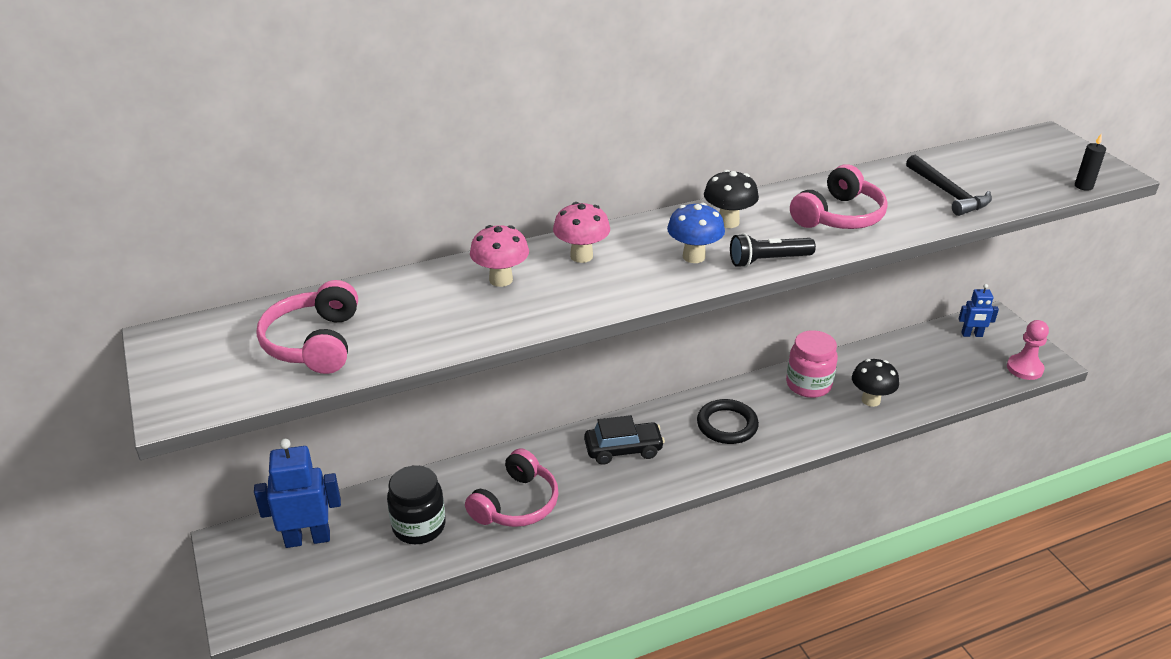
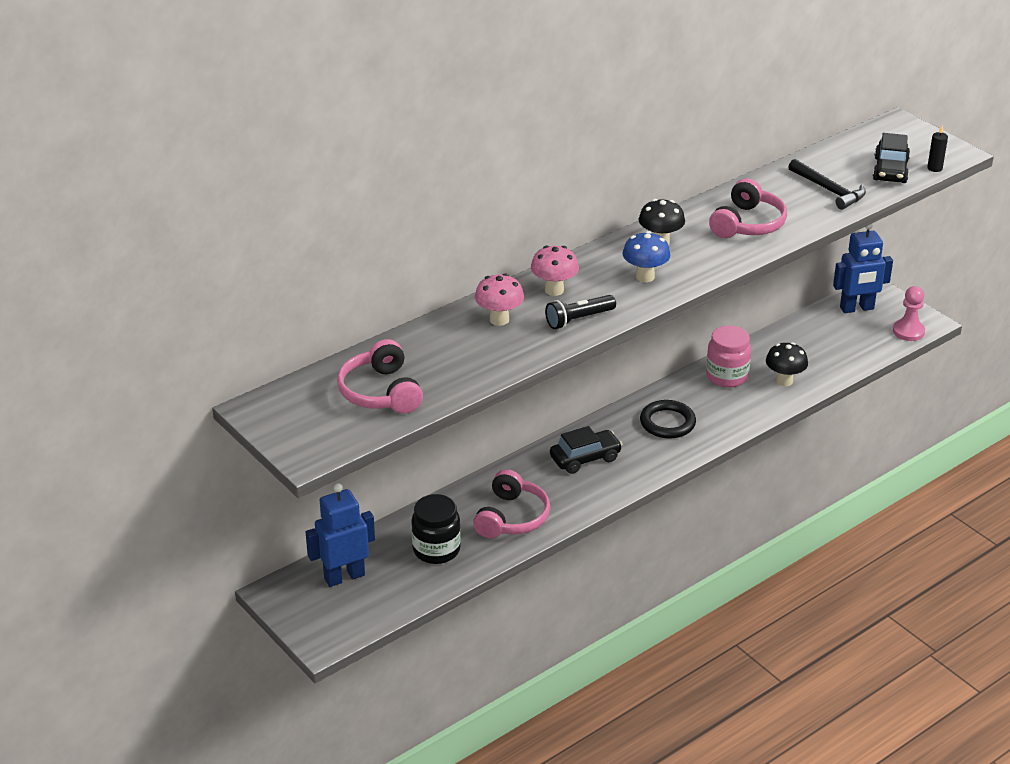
camera: 15 degrees left, 0 degrees up
(768, 260) = (705, 271): black flashlight -> black flashlight (578, 319)
(972, 335) = (857, 308): blue robot -> blue robot, size x1.75
(1028, 182) = (890, 170): none -> black car

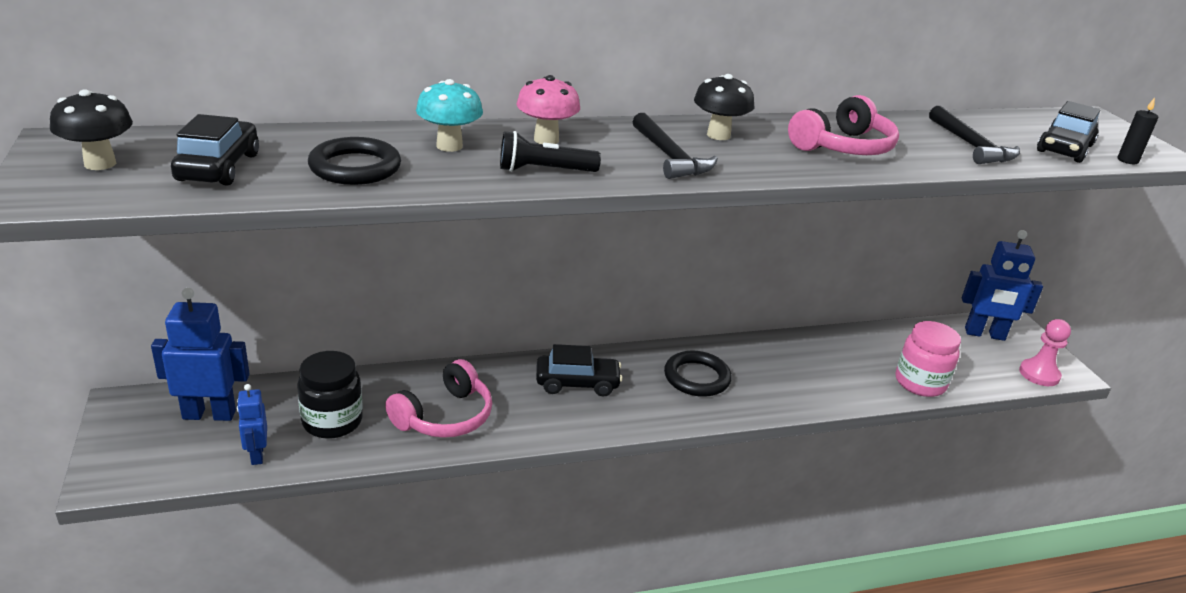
camera: 20 degrees right, 5 degrees down
(381, 392) = (218, 167): pink headphones -> black car
(408, 591) = (257, 455): none -> blue robot
(462, 361) = (355, 167): none -> black ring
(499, 319) = (449, 146): pink mushroom -> turquoise mushroom
(645, 276) = (670, 157): blue mushroom -> black hammer
(726, 376) = (795, 353): pink jar -> pink jar (920, 383)
(784, 381) = (861, 378): black mushroom -> black mushroom (100, 164)

